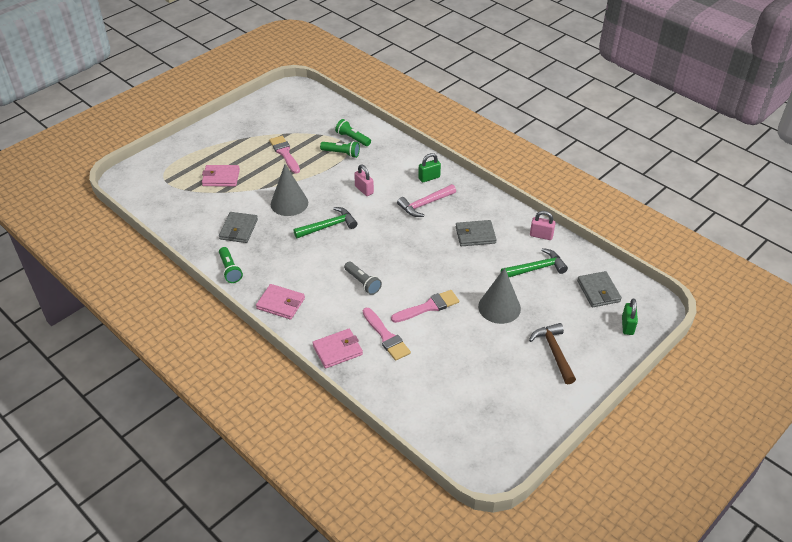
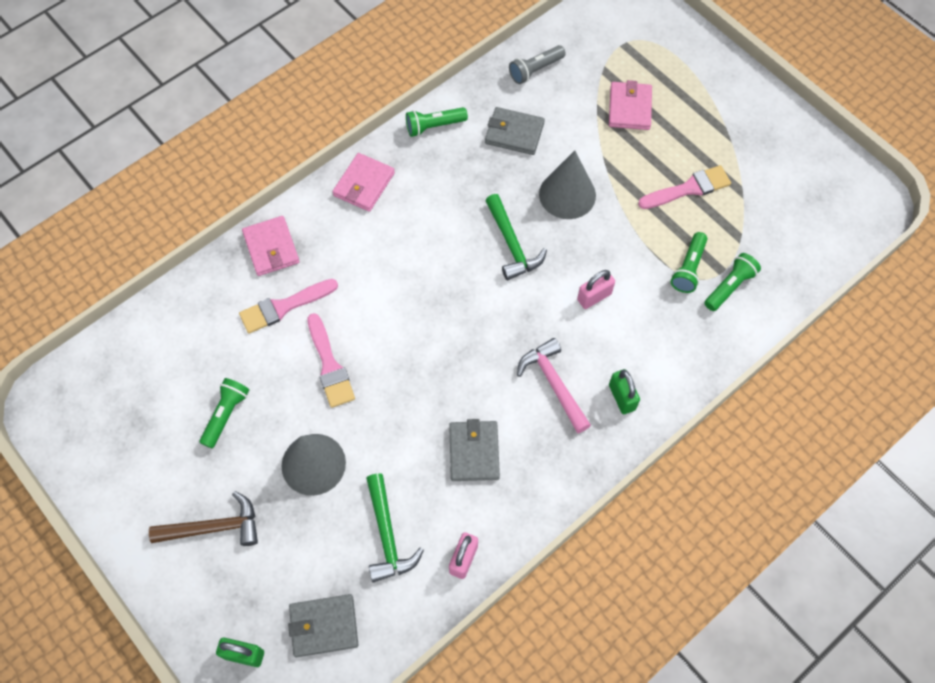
camera: 95 degrees right, 20 degrees up
(363, 283) = (389, 284): grey flashlight -> grey flashlight (535, 70)
(474, 357) = (226, 414): none -> green flashlight

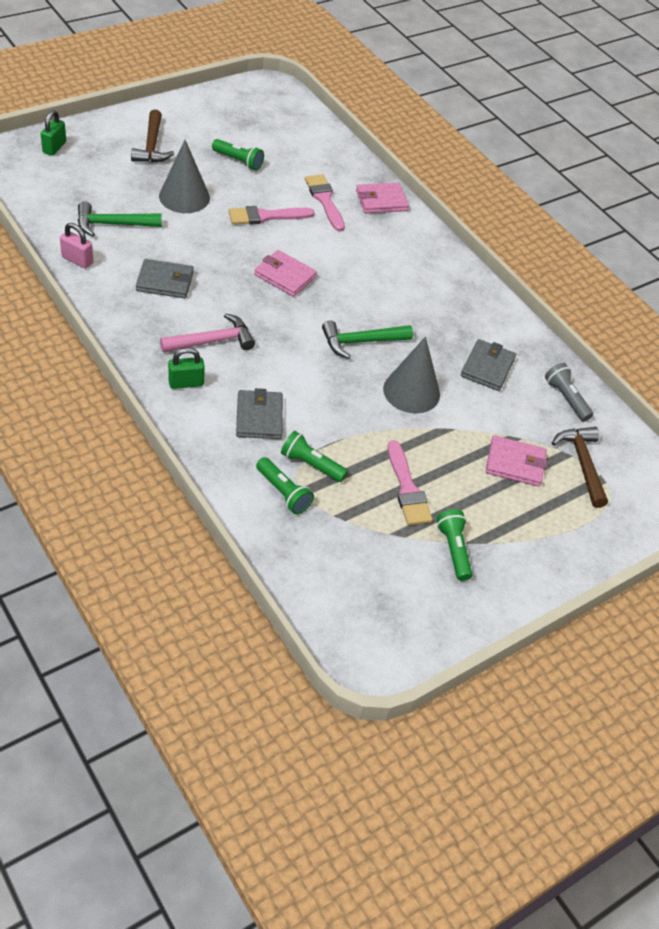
camera: 90 degrees right, 15 degrees down
(324, 626) = (57, 184): grey wallet -> grey wallet (259, 417)
(364, 184) = (438, 260): pink wallet -> pink wallet (285, 276)
(434, 126) = (498, 314): green flashlight -> green flashlight (453, 549)
(594, 297) = (294, 386): pink padlock -> none
(612, 58) = (582, 464): none -> brown hammer

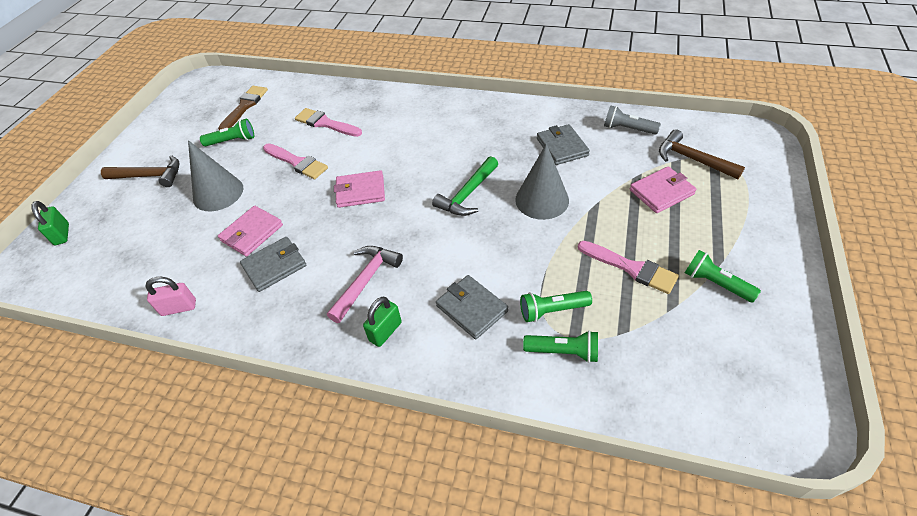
camera: 30 degrees left, 0 degrees up
(113, 224) = (180, 256): green hammer -> none
(151, 145) = (150, 176): brown hammer -> brown hammer turned 45 degrees counterclockwise
(266, 216) = (297, 162): pink brush -> pink brush turned 90 degrees counterclockwise
(279, 137) = (244, 107): none -> brown brush
(381, 201) = (363, 98): pink wallet -> pink wallet (252, 233)

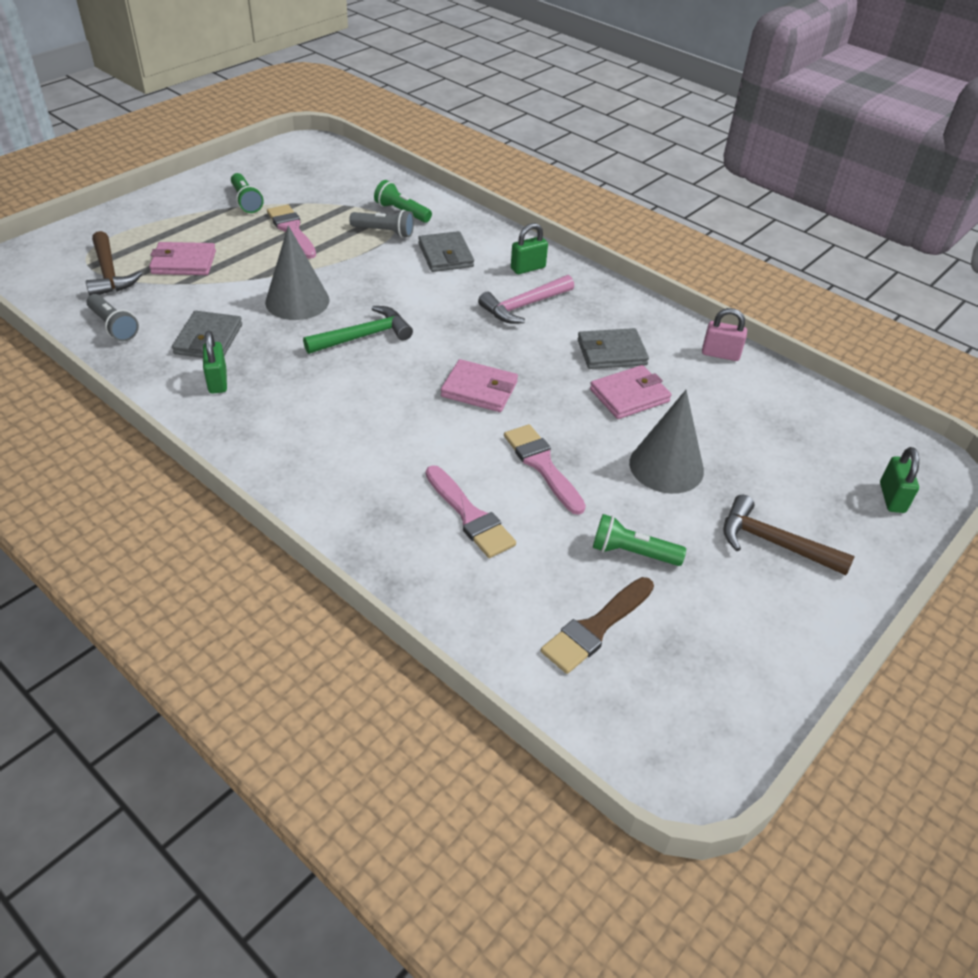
camera: 160 degrees left, 5 degrees down
(523, 127) = (217, 381): none -> green padlock
(552, 311) = (384, 232): green flashlight -> grey flashlight

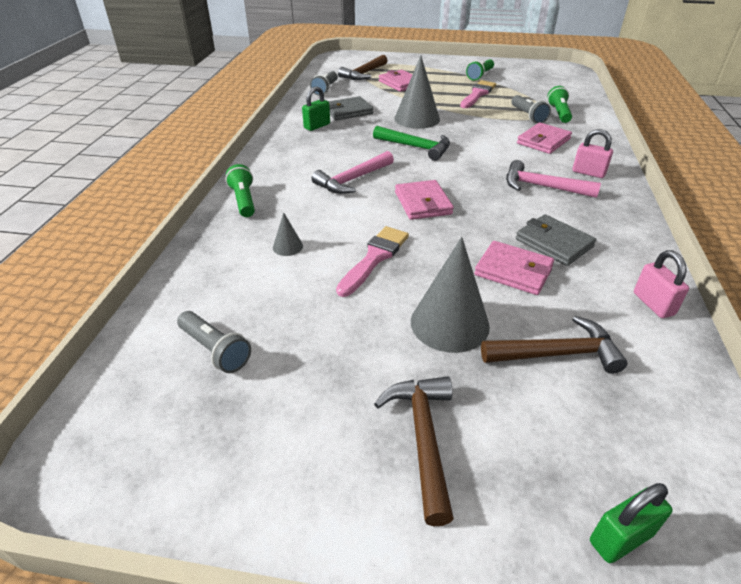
camera: 60 degrees right, 5 degrees down
(384, 413) = (352, 180): none -> pink hammer
(445, 255) = (543, 141): grey wallet -> pink wallet
(470, 516) = (287, 246): pink brush -> grey cone
(528, 268) = (588, 173): green padlock -> pink padlock
(596, 628) = (215, 350): brown brush -> grey flashlight
(632, 552) = (320, 340): green flashlight -> green flashlight (243, 200)
(737, 431) = (557, 354): none -> brown hammer

